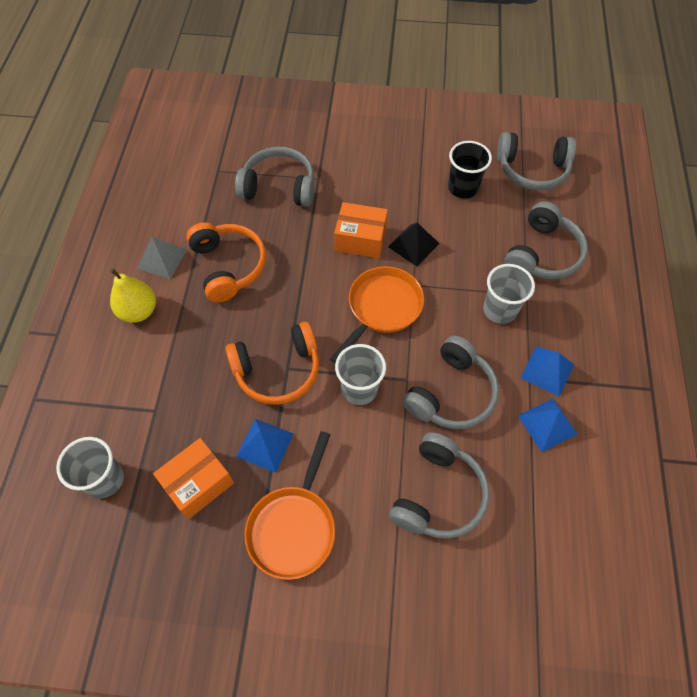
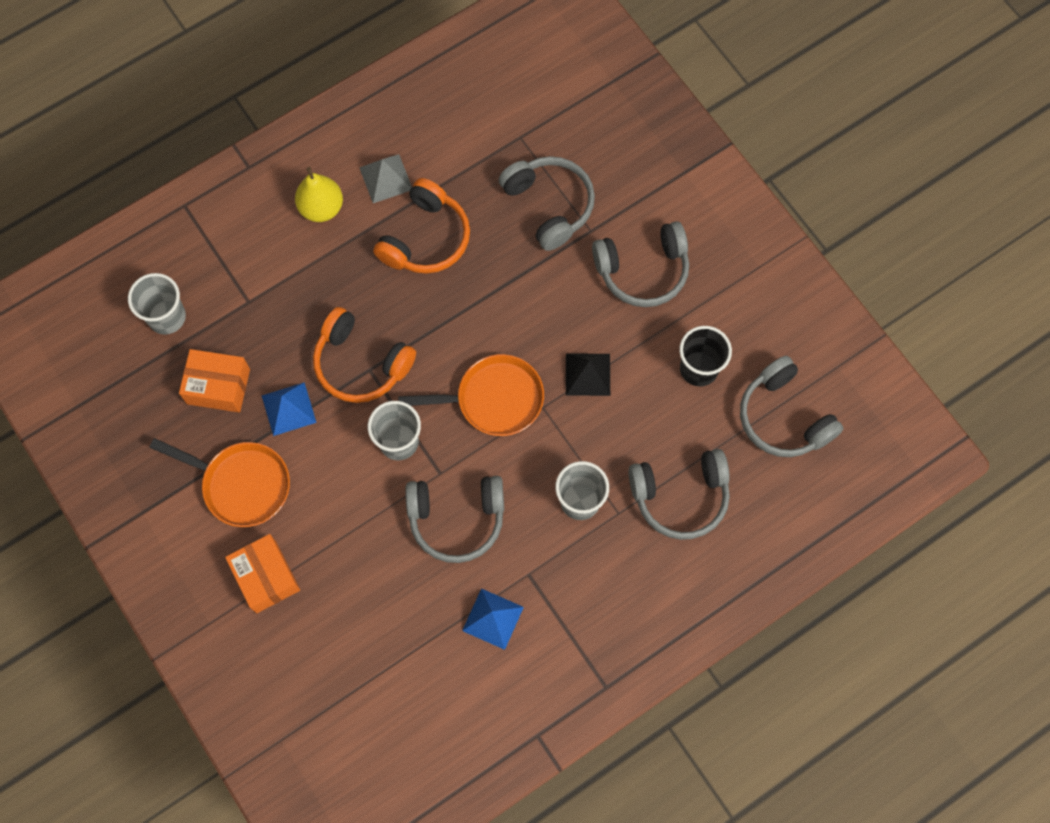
camera: 50 degrees right, 10 degrees up
(293, 527) = (241, 485): orange pan -> orange pan turned 135 degrees counterclockwise
(360, 239) = (553, 323): orange box -> orange box (266, 577)
(438, 494) = (356, 573): grey headphones -> grey headphones (642, 270)
(547, 371) = (548, 584): blue pyramid -> none

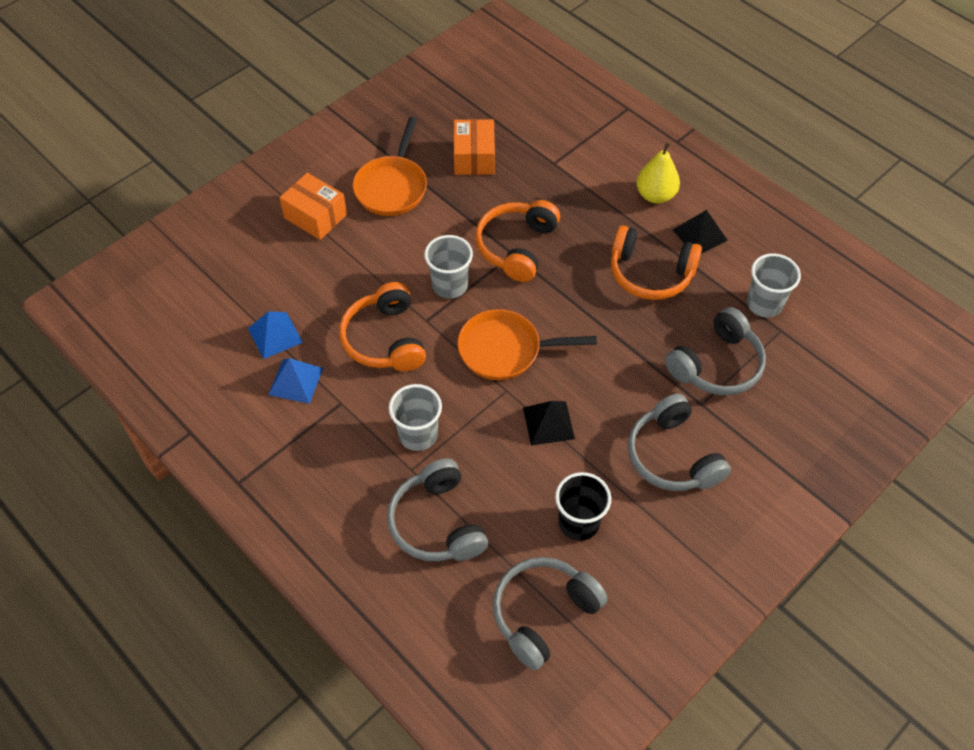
camera: 80 degrees right, 15 degrees down
(167, 317) = (526, 116): grey cup -> grey cup (764, 304)
(266, 577) = (315, 216): orange box -> orange box turned 75 degrees clockwise
(289, 408) = (464, 205): blue pyramid -> blue pyramid (275, 335)
(386, 178) = (700, 235): grey pyramid -> black pyramid
(456, 519) = (385, 339): grey headphones -> orange headphones
(494, 399) = (505, 350): orange pan -> orange pan turned 105 degrees clockwise

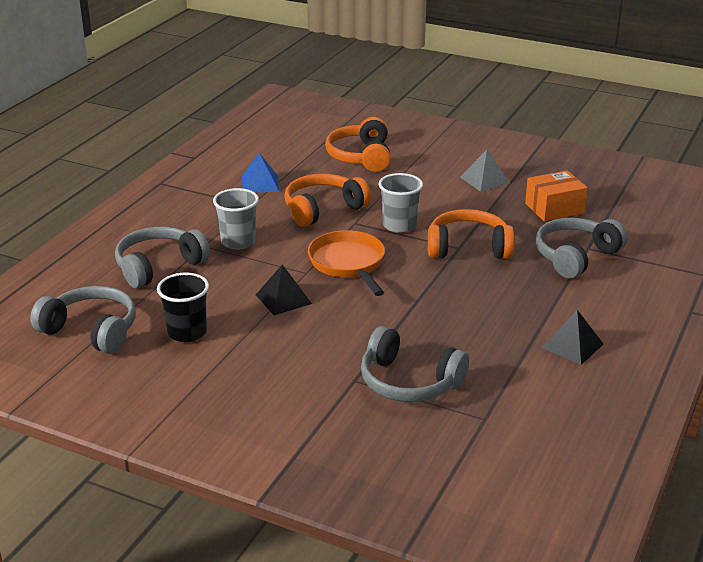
camera: 70 degrees right, 25 degrees down
(275, 335) = (297, 167): blue pyramid -> none
(315, 216) = (425, 157): orange box -> none
(392, 187) = (484, 180): orange pan -> grey pyramid
(650, 273) = (496, 324): orange headphones -> orange headphones (361, 156)
(655, 195) = (601, 310): yellow pear -> none
(673, 456) = (283, 372): grey headphones -> grey headphones (576, 257)
(764, 304) = (512, 402): grey cup -> none

